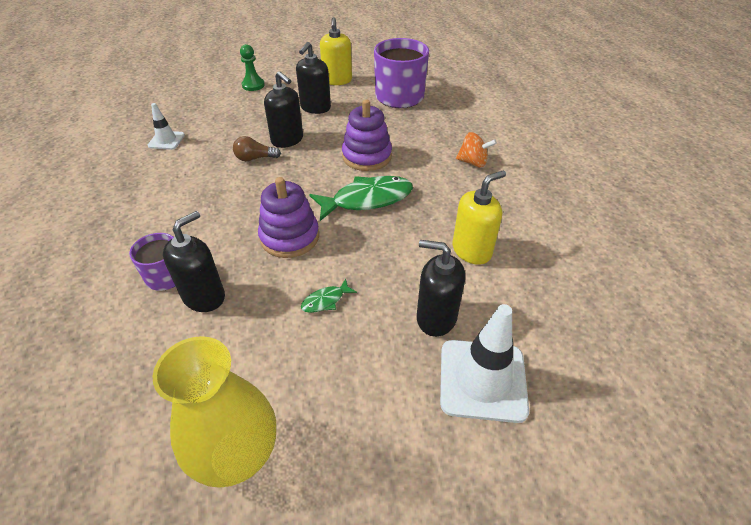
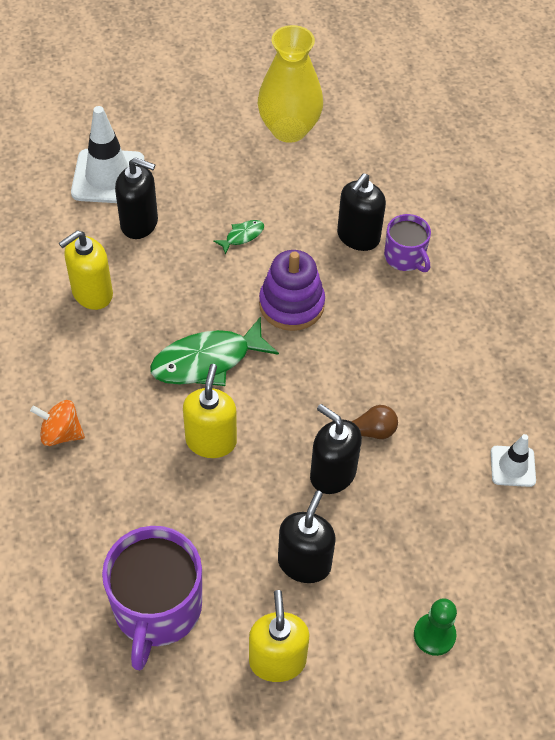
camera: 175 degrees right, 10 degrees up
(367, 156) = (211, 441): purple stacking toy -> yellow soap dispenser

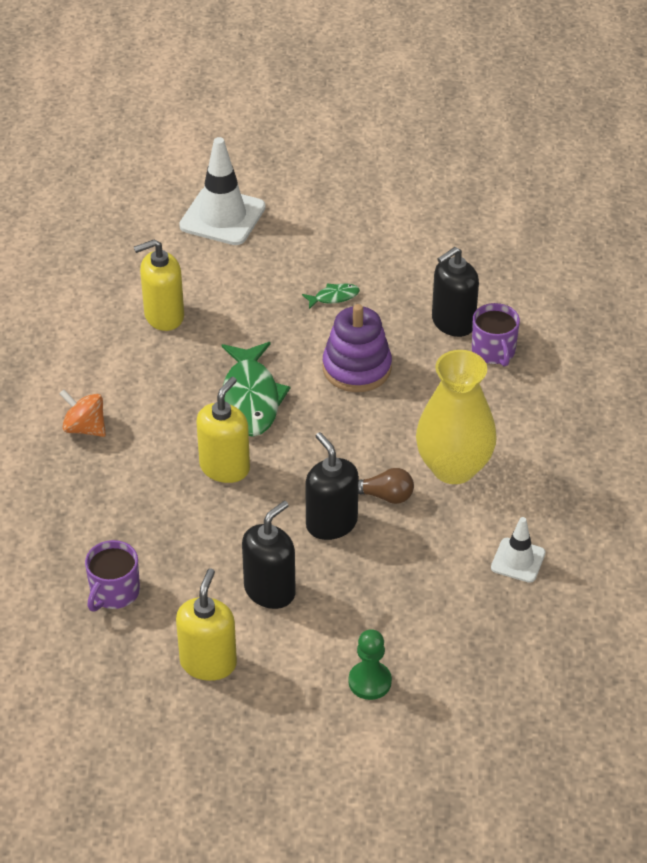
camera: 20 degrees right, 10 degrees down
(139, 223) = (236, 264): black soap dispenser -> none
(157, 608) = (114, 592): purple mug -> purple mug, size x0.56
(207, 361) = (251, 399): green fish -> green fish turned 90 degrees counterclockwise
(289, 129) = (425, 210): yellow vase -> yellow vase (453, 468)

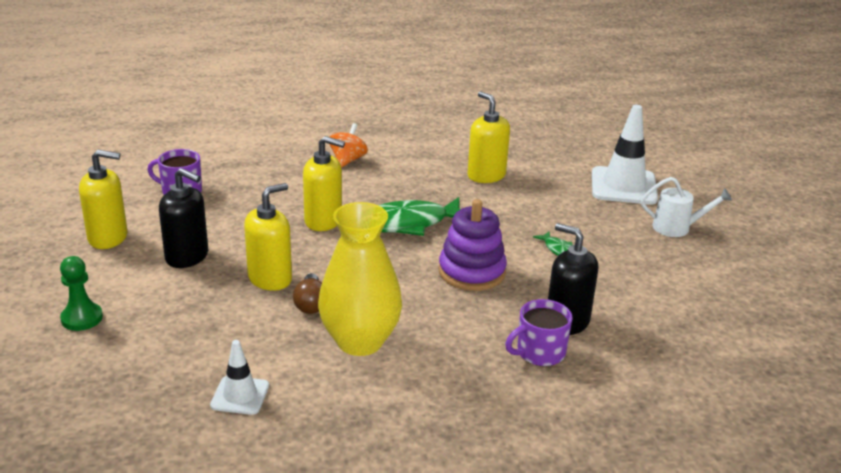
camera: 75 degrees right, 15 degrees down
(316, 204) = (677, 228): none -> white watering can
(331, 523) = (270, 279): black soap dispenser -> yellow soap dispenser

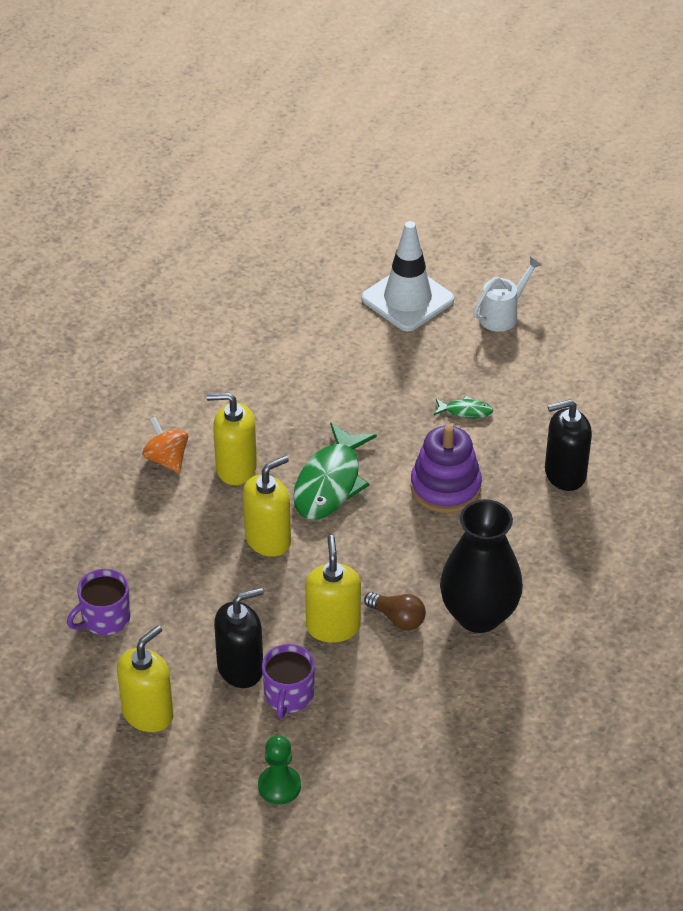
camera: 50 degrees left, 15 degrees up
(240, 395) = (485, 726): white traffic cone -> none
(360, 341) = (479, 615): yellow vase -> black vase
(486, 175) = (297, 377): yellow soap dispenser -> yellow soap dispenser (236, 468)
(539, 352) = (587, 515): purple mug -> purple mug (288, 695)

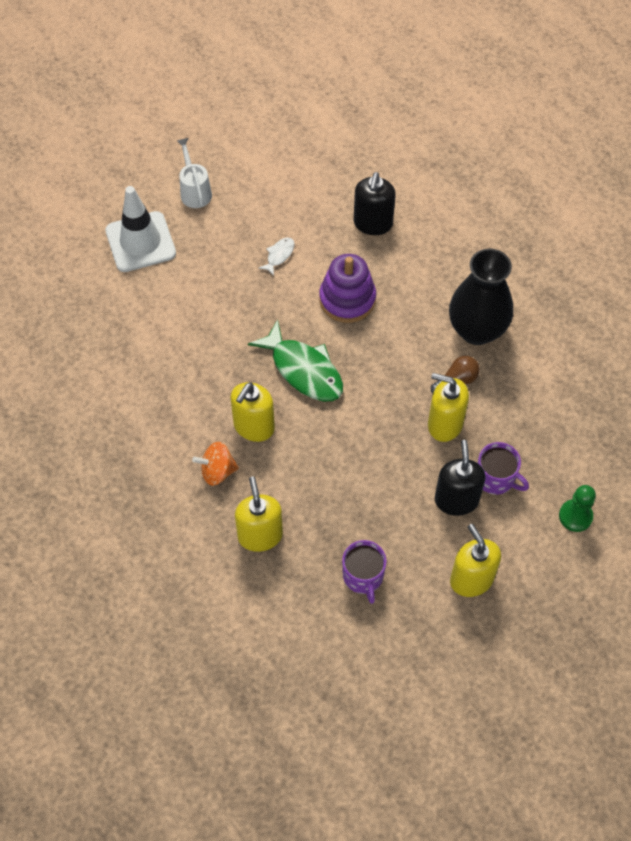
camera: 65 degrees left, 15 degrees up
(268, 539) = (339, 433): yellow soap dispenser -> yellow soap dispenser (260, 535)
(465, 411) = (279, 255): green fish -> white fish

